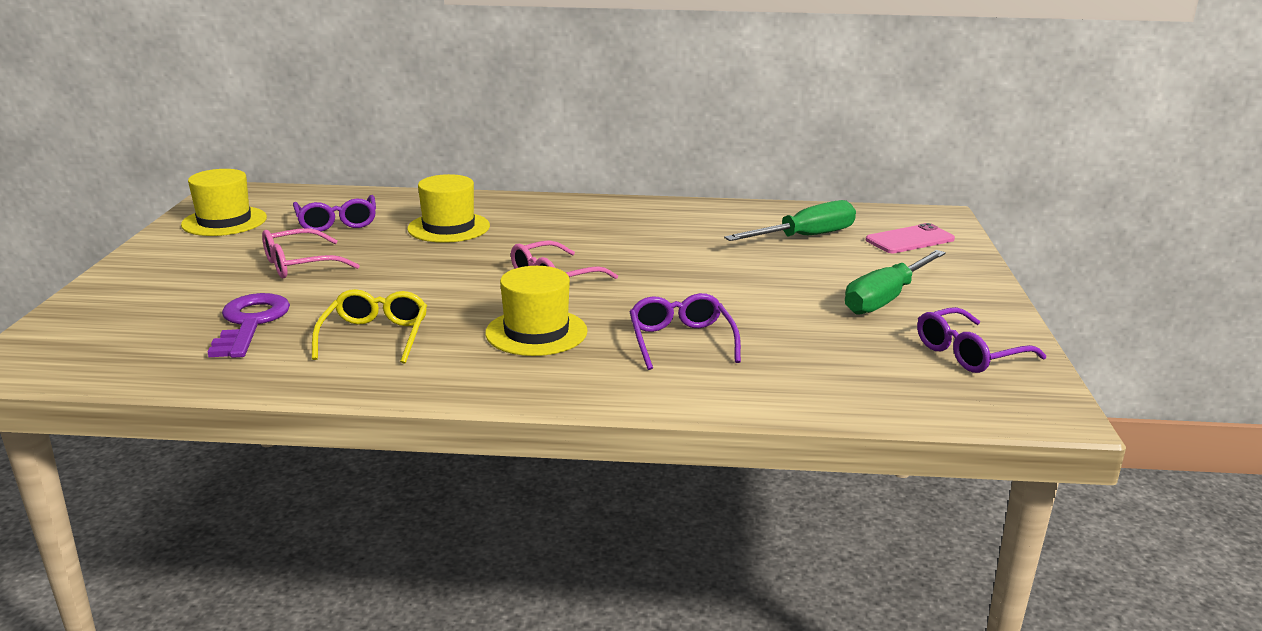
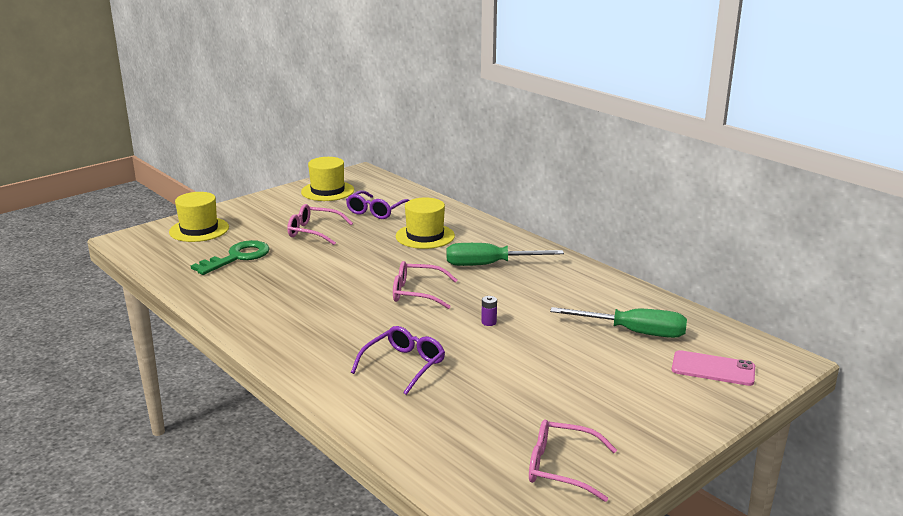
camera: 45 degrees right, 0 degrees up
(250, 323) = (237, 257): purple key -> green key
(375, 336) = (271, 289): yellow glasses -> none
(536, 332) = (343, 323): yellow hat -> yellow hat (199, 230)
(676, 275) = (489, 322): none -> purple battery
(886, 299) = (590, 402): green screwdriver -> green screwdriver (489, 265)
(968, 353) = (561, 468): purple glasses -> pink glasses

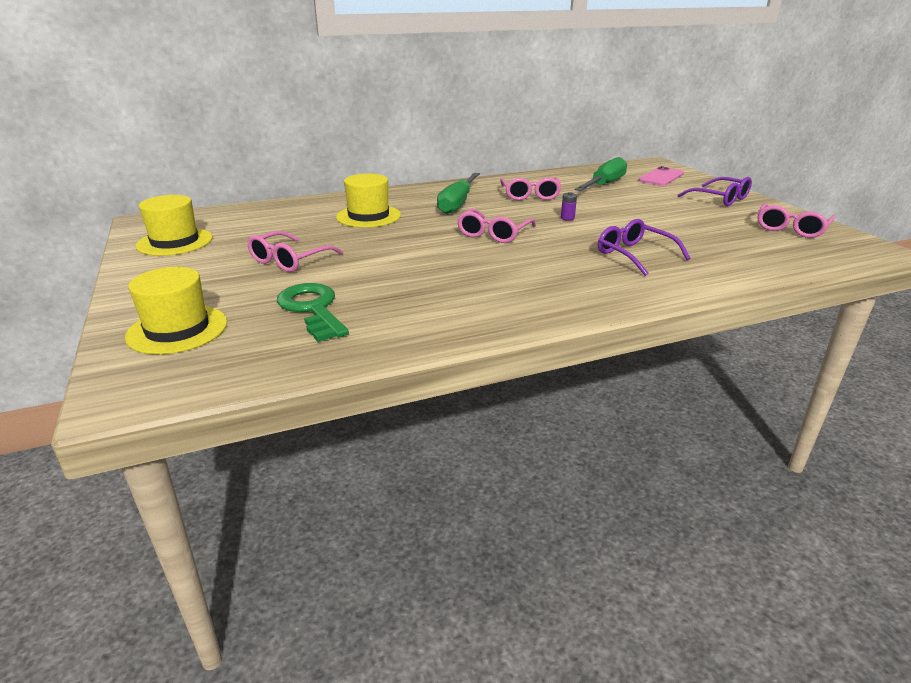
camera: 70 degrees left, 5 degrees up
(376, 211) = (275, 227): purple glasses -> purple glasses (720, 199)
(549, 295) = (530, 195): none -> pink glasses

